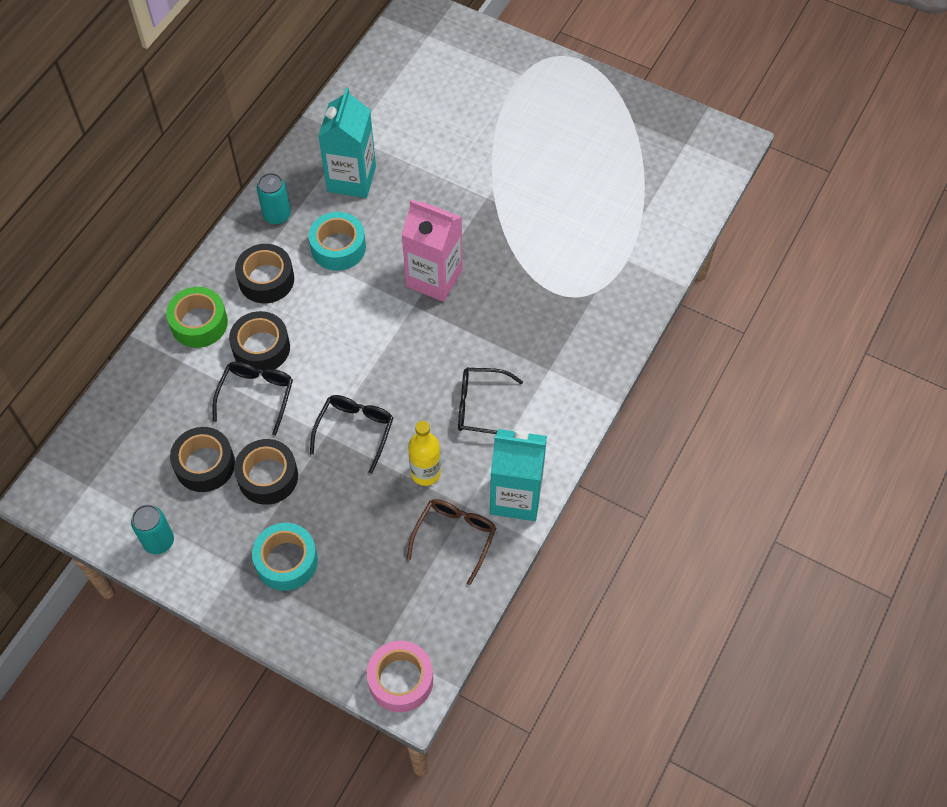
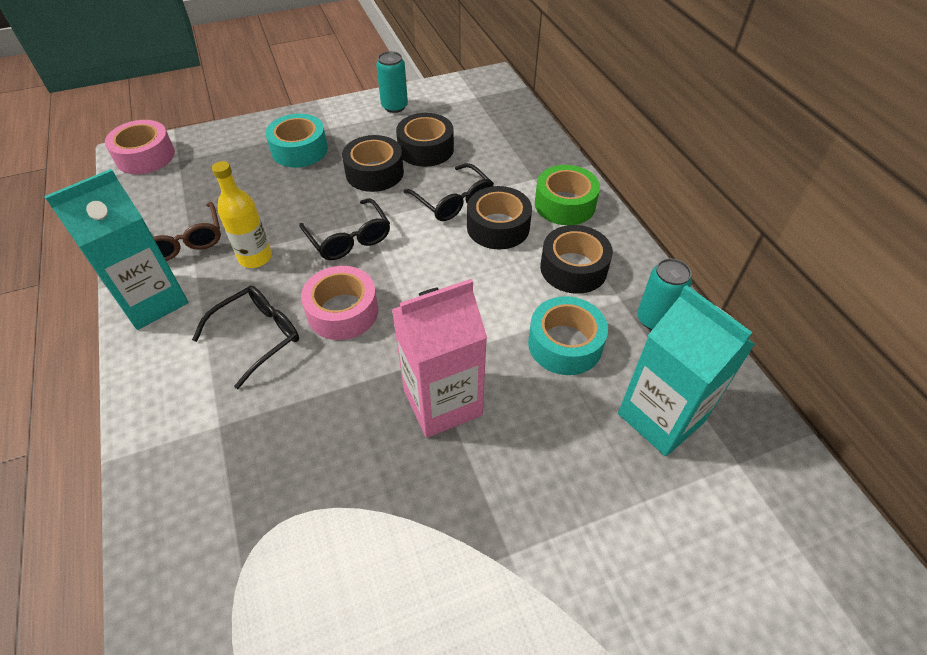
camera: 130 degrees right, 10 degrees down
(420, 378) = (343, 311): none -> pink tape

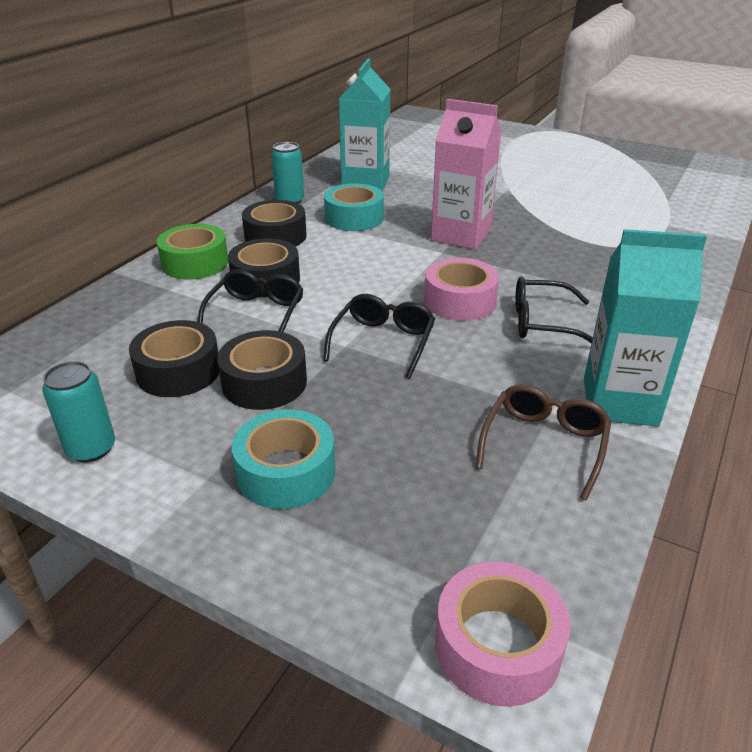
camera: 130 degrees left, 15 degrees down
(255, 258) = (484, 379): yellow bottle -> none

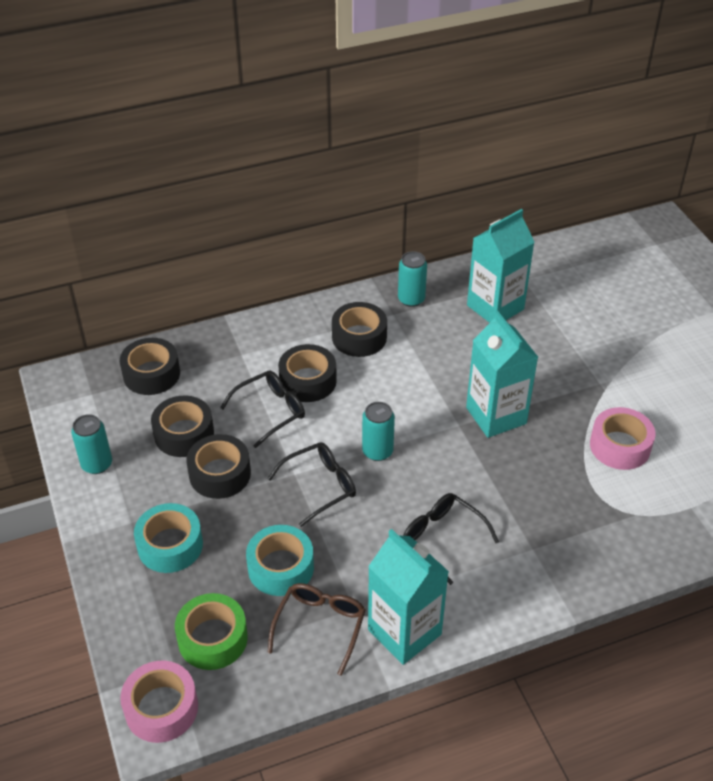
camera: 40 degrees right, 10 degrees up
(76, 343) = (151, 374): none -> black tape
(195, 263) = (280, 336): green tape -> green tape (212, 638)
(354, 218) = (437, 348): turquoise tape -> turquoise tape (281, 567)
(400, 295) = (377, 451): none -> turquoise can
(460, 301) = (411, 482): pink tape -> pink tape (620, 446)
(461, 235) = (496, 415): pink carton -> turquoise carton
(544, 444) = (320, 626): brown glasses -> brown glasses turned 45 degrees counterclockwise

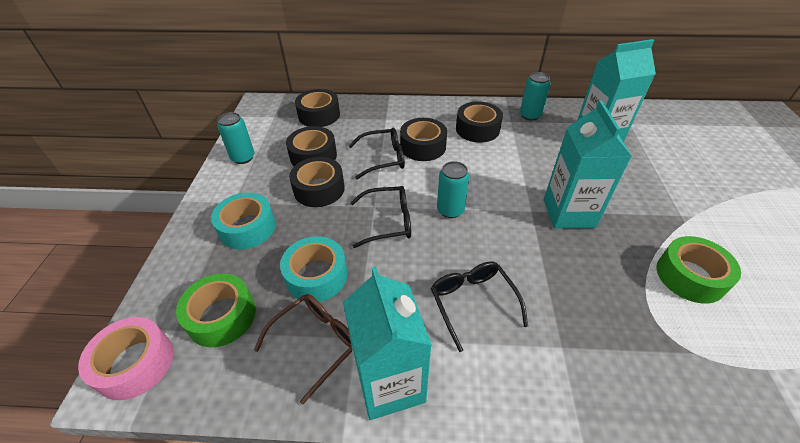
camera: 25 degrees right, 0 degrees up
(620, 446) = (690, 276): pink tape -> green tape

